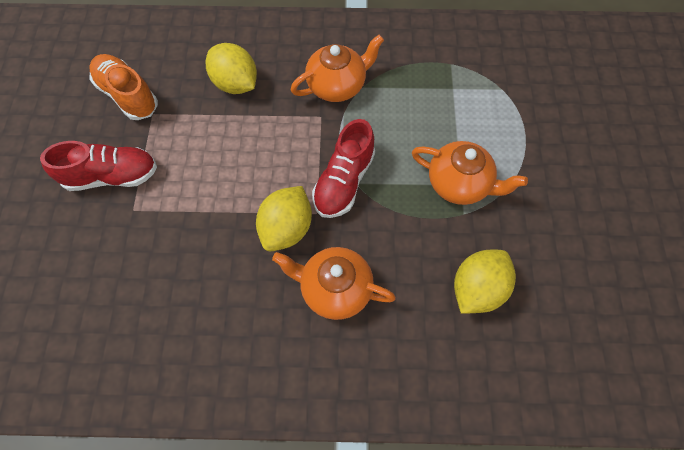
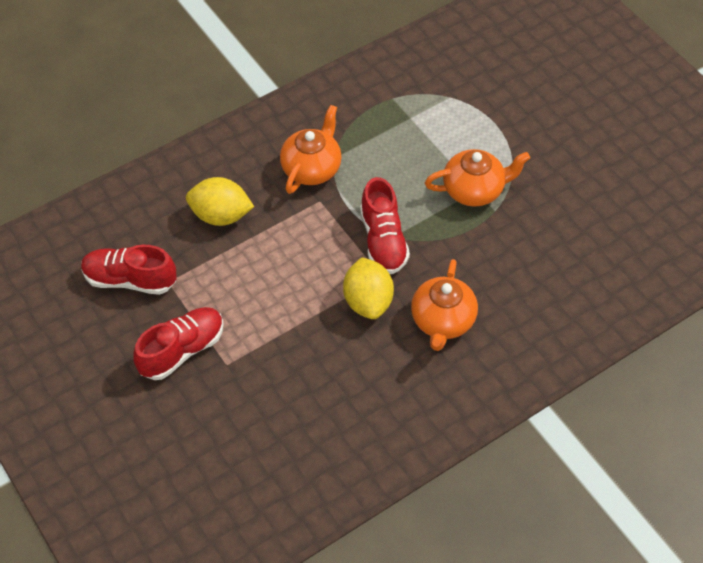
camera: 35 degrees left, 10 degrees down
(128, 95) = (130, 280): orange shoe -> red shoe
(335, 289) = (442, 321): orange teapot -> orange teapot turned 60 degrees counterclockwise
(477, 288) = (545, 257): yellow lemon -> none

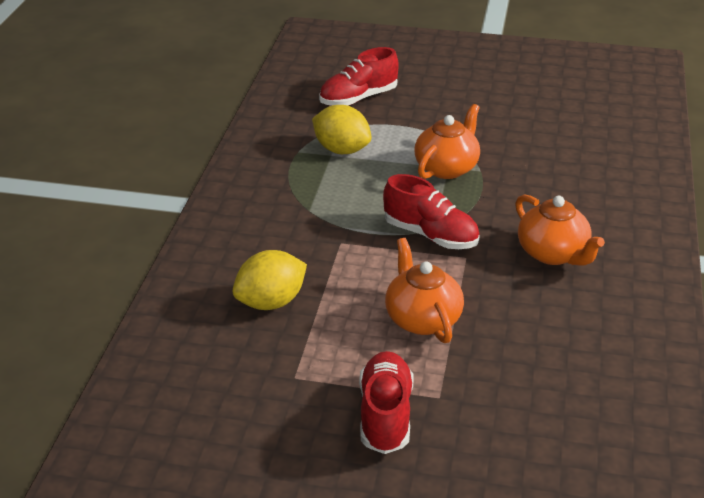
camera: 45 degrees left, 20 degrees down
(130, 280) = (256, 400): red shoe -> red shoe (358, 99)
(312, 168) = (301, 227): orange teapot -> orange teapot (422, 319)
(368, 301) = (481, 278): yellow lemon -> yellow lemon (341, 150)

